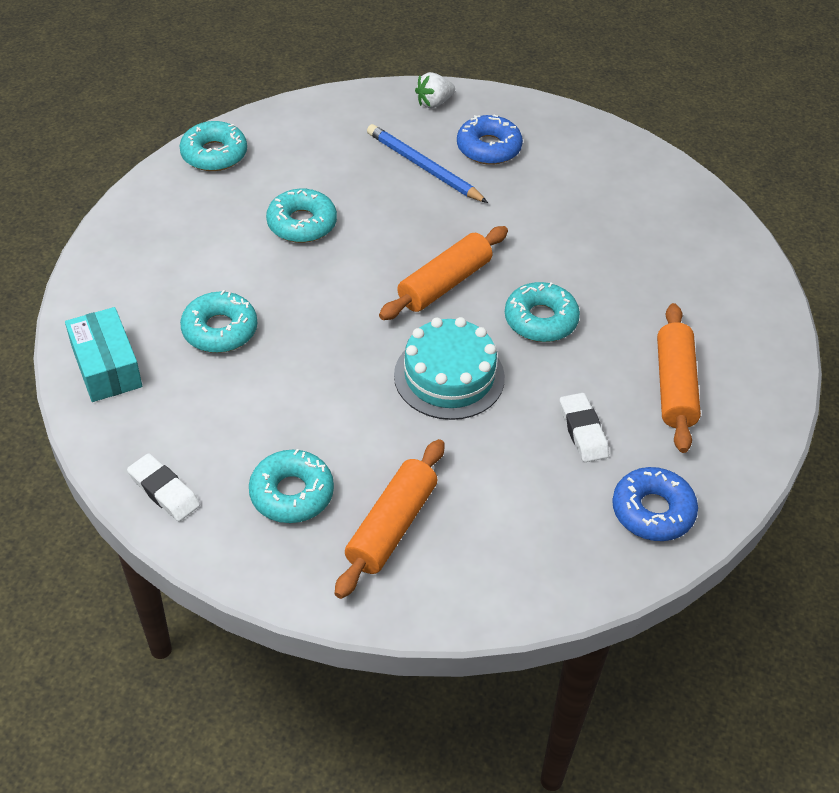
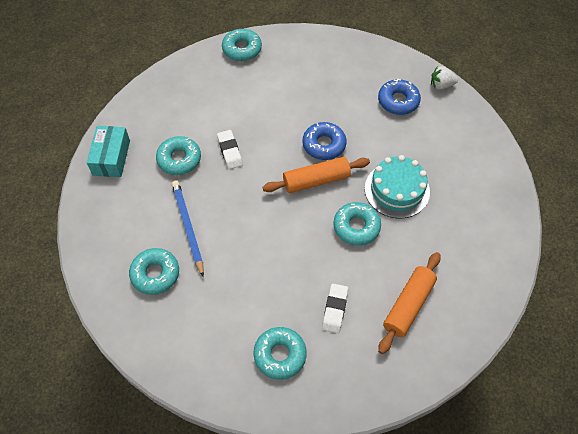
camera: 30 degrees right, 10 degrees up
(164, 491) = (95, 243): white eraser -> white eraser (230, 151)
(302, 224) = (261, 111): turquoise donut -> turquoise donut (280, 355)
(391, 526) = (193, 318): orange rolling pin -> none
(424, 167) = (352, 100): blue pencil -> blue pencil (188, 227)
(434, 103) = (384, 59): white strawberry -> white strawberry (441, 85)
(449, 376) = (281, 240): turquoise cake -> turquoise cake (397, 190)
(652, 511) = (342, 380): blue donut -> blue donut (324, 145)

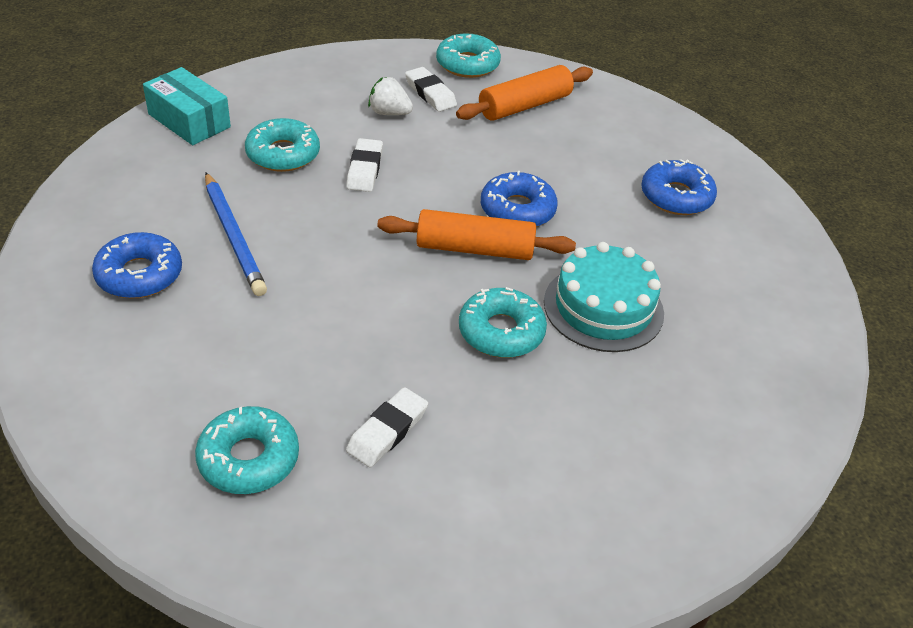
camera: 20 degrees right, 15 degrees down
(111, 157) = (189, 121): turquoise box -> turquoise box turned 75 degrees counterclockwise
(155, 274) = (139, 275): turquoise donut -> blue donut
(188, 227) = (233, 236): blue pencil -> blue pencil turned 150 degrees clockwise
(233, 80) = (430, 93): none -> white eraser
(408, 305) = (522, 477): orange rolling pin -> orange rolling pin (525, 106)
(441, 85) = (763, 200): white strawberry -> white strawberry (389, 113)

